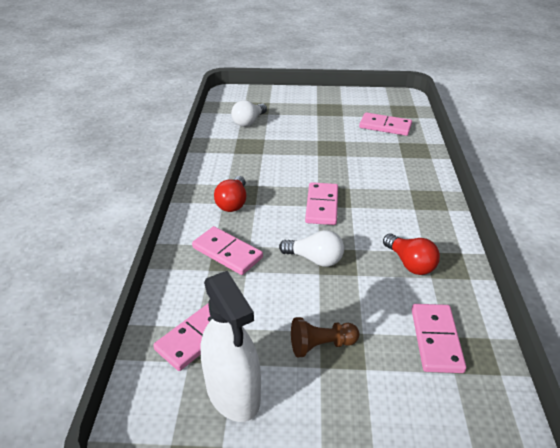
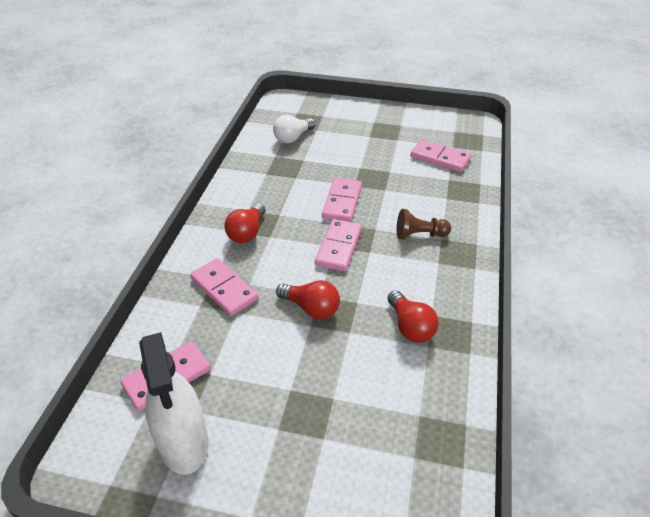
camera: 10 degrees right, 5 degrees up
(315, 259) = (311, 308): white light bulb -> red light bulb
(321, 345) = (286, 405): brown pawn -> brown pawn (419, 235)
(436, 340) = (408, 418): pink domino -> pink domino (342, 202)

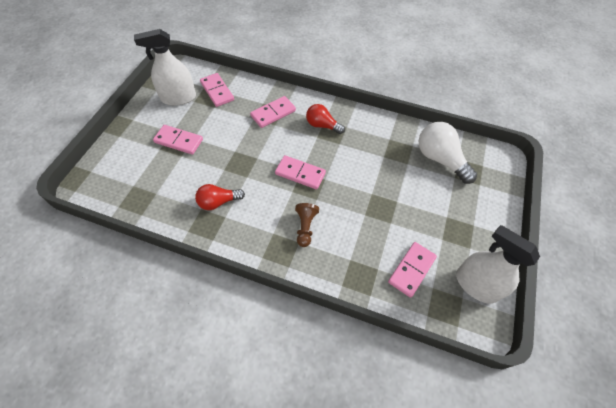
camera: 95 degrees right, 15 degrees up
(293, 138) = (440, 159): white light bulb -> white light bulb, size x1.59
(311, 308) = (247, 152): red light bulb -> none
(342, 202) = (350, 182): pink domino -> pink domino (178, 141)
(438, 123) = (476, 285): none -> white spray bottle

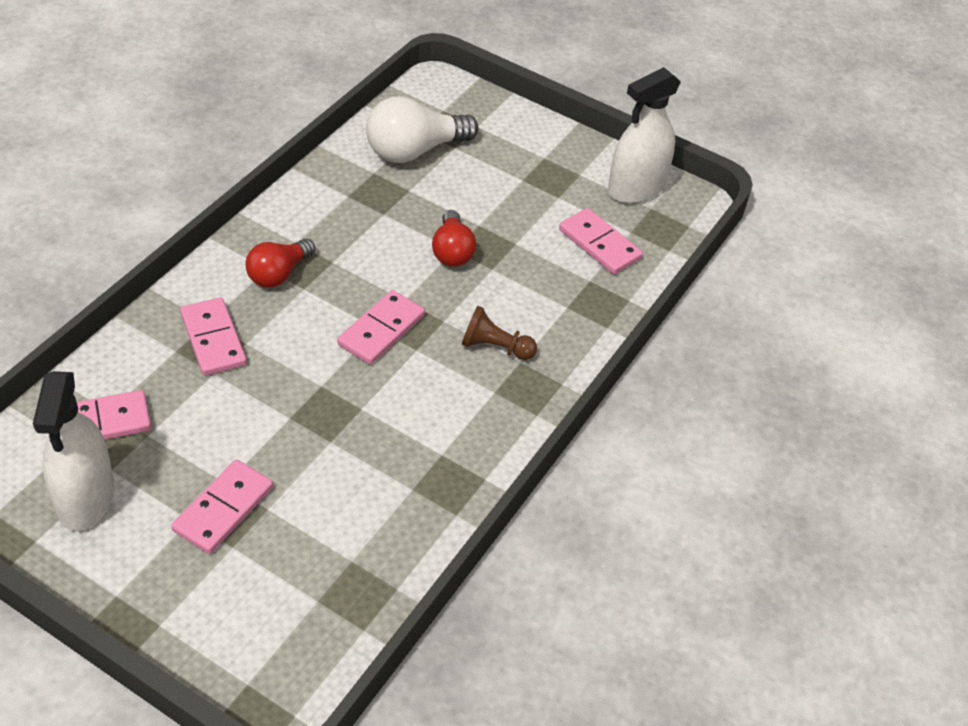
camera: 80 degrees left, 10 degrees down
(218, 202) = (406, 459): red light bulb -> red light bulb (452, 251)

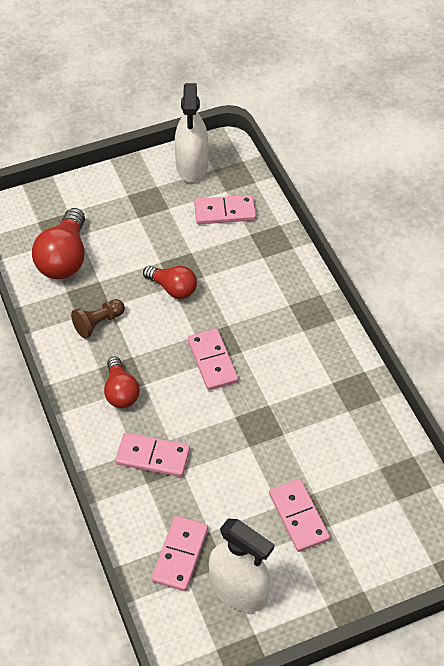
camera: 50 degrees left, 5 degrees up
(414, 151) = (64, 258): white light bulb -> red light bulb
(495, 347) = (269, 311): brown pawn -> brown pawn (98, 323)

